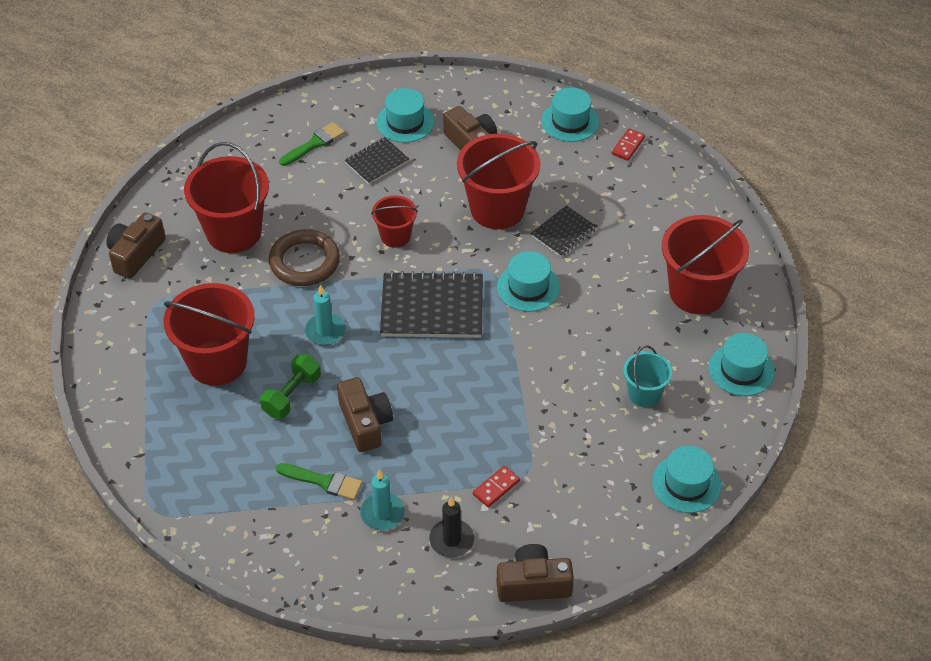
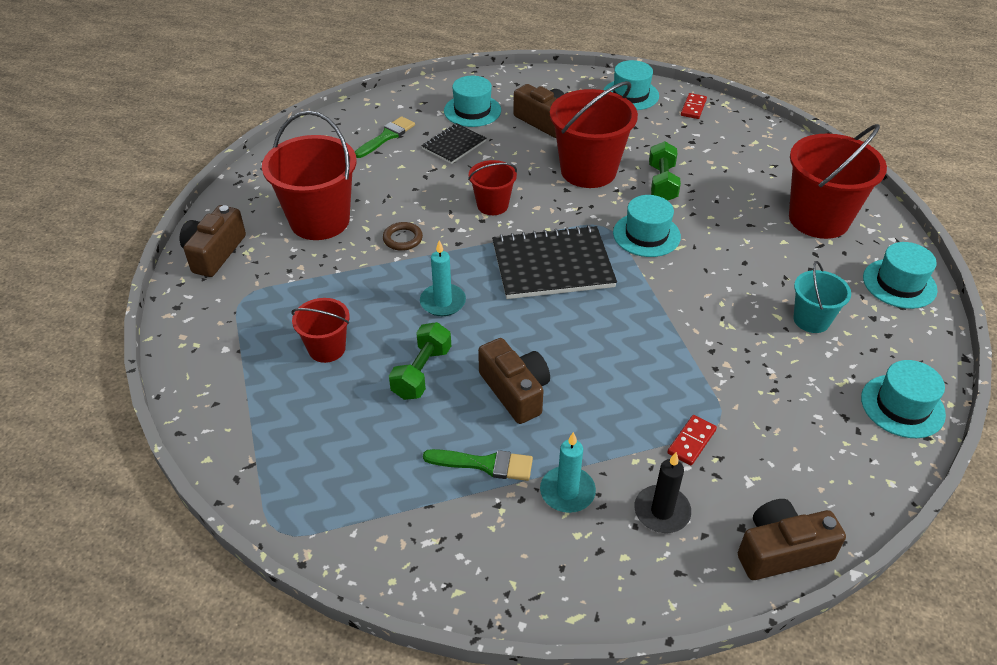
camera: 10 degrees left, 5 degrees down
(217, 362) = (327, 349): red bucket -> red bucket, size x0.54
(304, 262) = (403, 239): brown ring -> brown ring, size x0.52
(563, 232) = (662, 183): black notebook -> green dumbbell

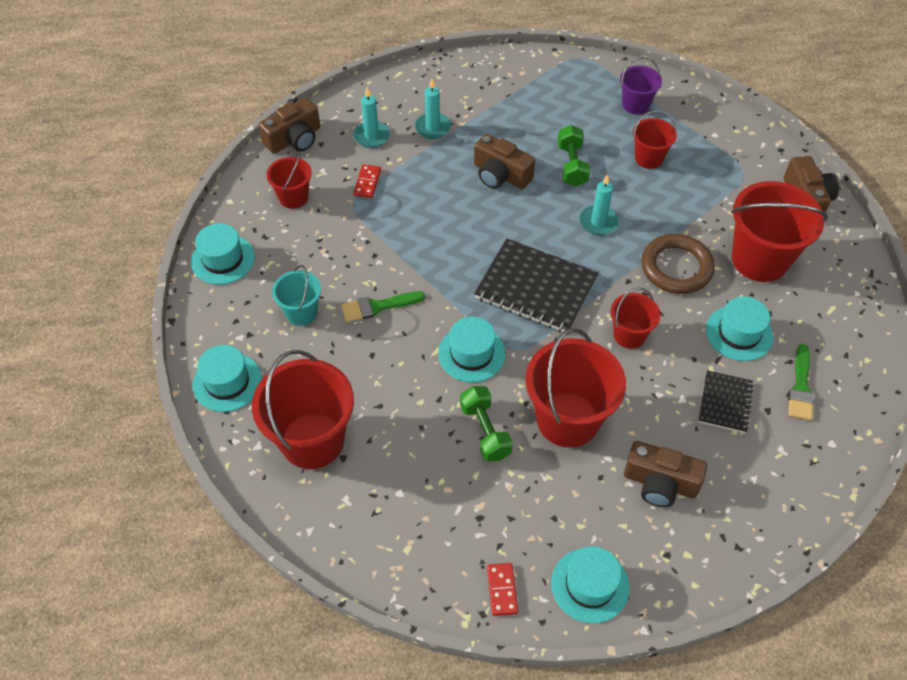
camera: 155 degrees right, 10 degrees up
(275, 422) = (635, 105): none -> purple bucket
(403, 239) = (676, 267): brown ring -> brown ring, size x1.93
(472, 111) = (749, 469): turquoise hat -> turquoise hat (739, 333)
(485, 464) = (491, 125): green brush -> green brush (378, 306)
(552, 265) = (536, 288): black notebook -> black notebook turned 60 degrees clockwise
(662, 511) = (371, 136): black candle -> turquoise candle
(798, 456) = (293, 197): none -> red bucket

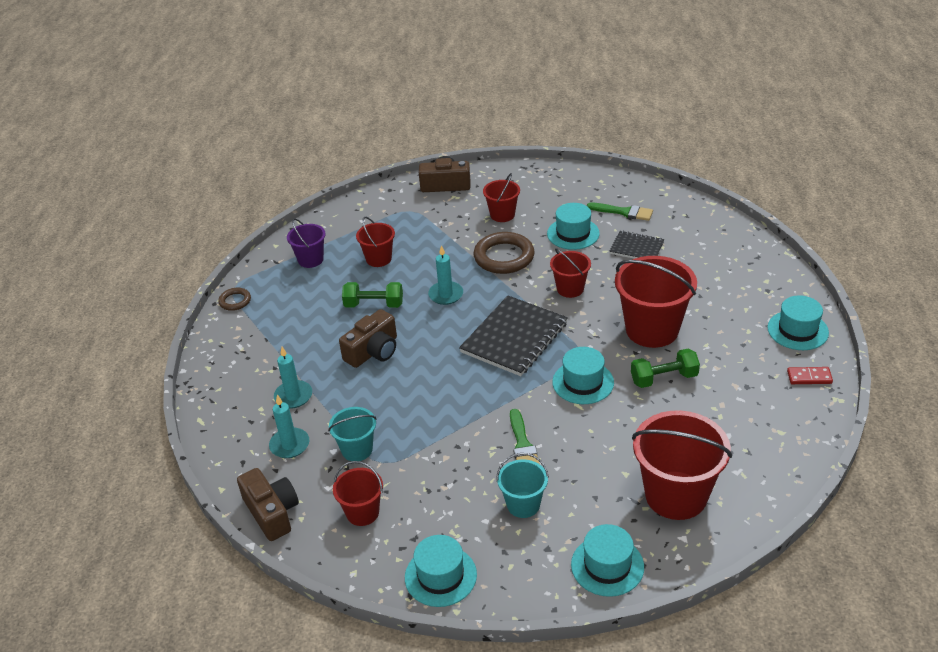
camera: 80 degrees left, 15 degrees down
(367, 182) = (357, 449): red domino -> turquoise bucket
(560, 62) = (235, 301): none -> brown ring
(660, 483) = (708, 287): brown camera -> none
(760, 259) = (502, 215): red bucket -> red bucket, size x0.54

